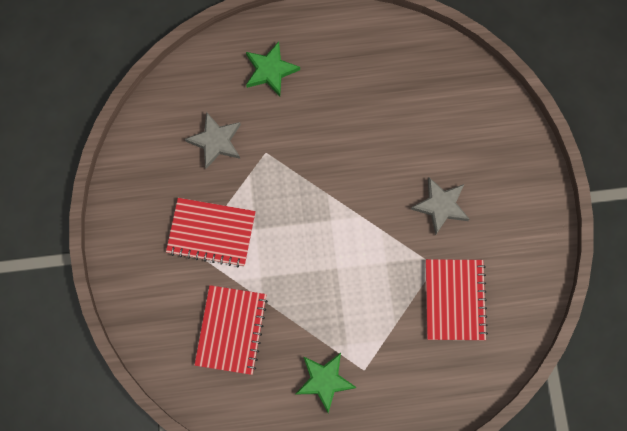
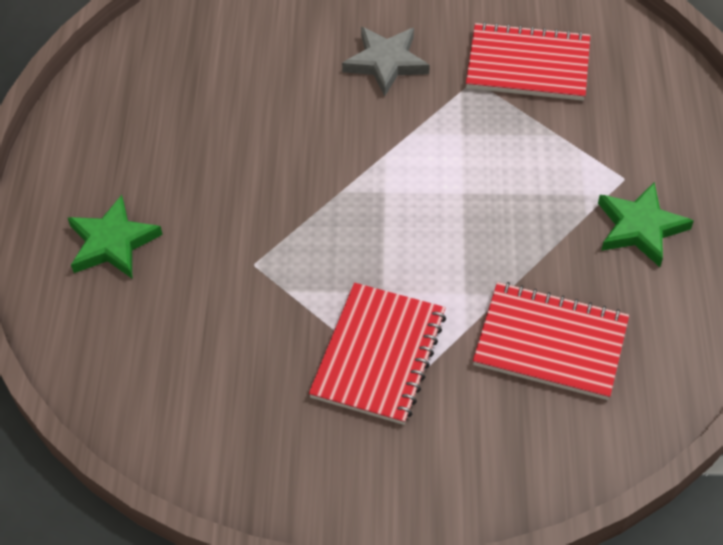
camera: 80 degrees left, 20 degrees down
(215, 141) = (217, 332): grey star -> none

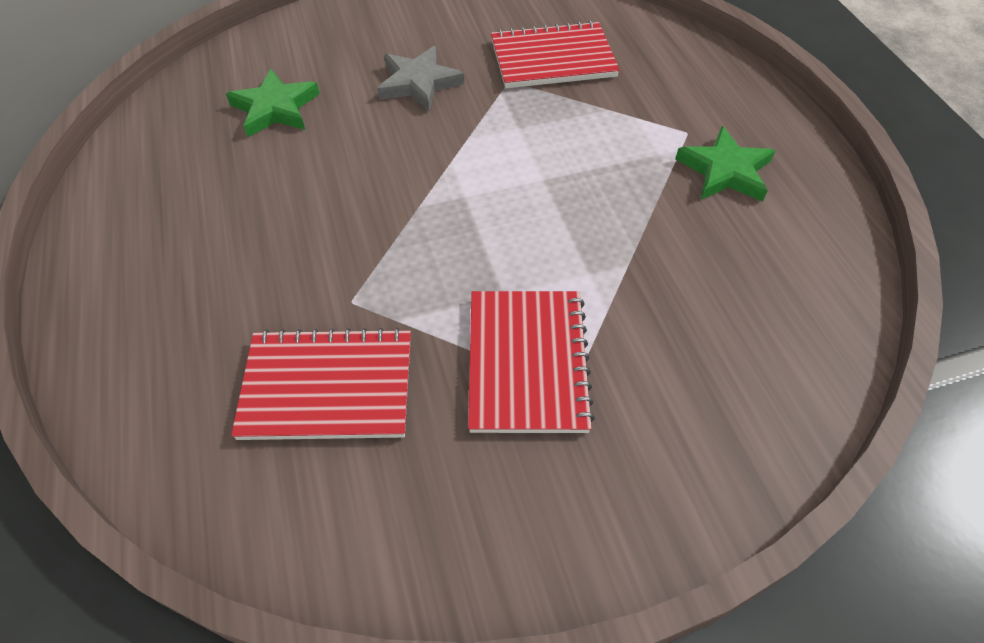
camera: 20 degrees left, 0 degrees up
(112, 242) = (178, 319): green star -> green star (275, 108)
(550, 343) = (699, 300): red notebook -> red notebook (327, 387)

